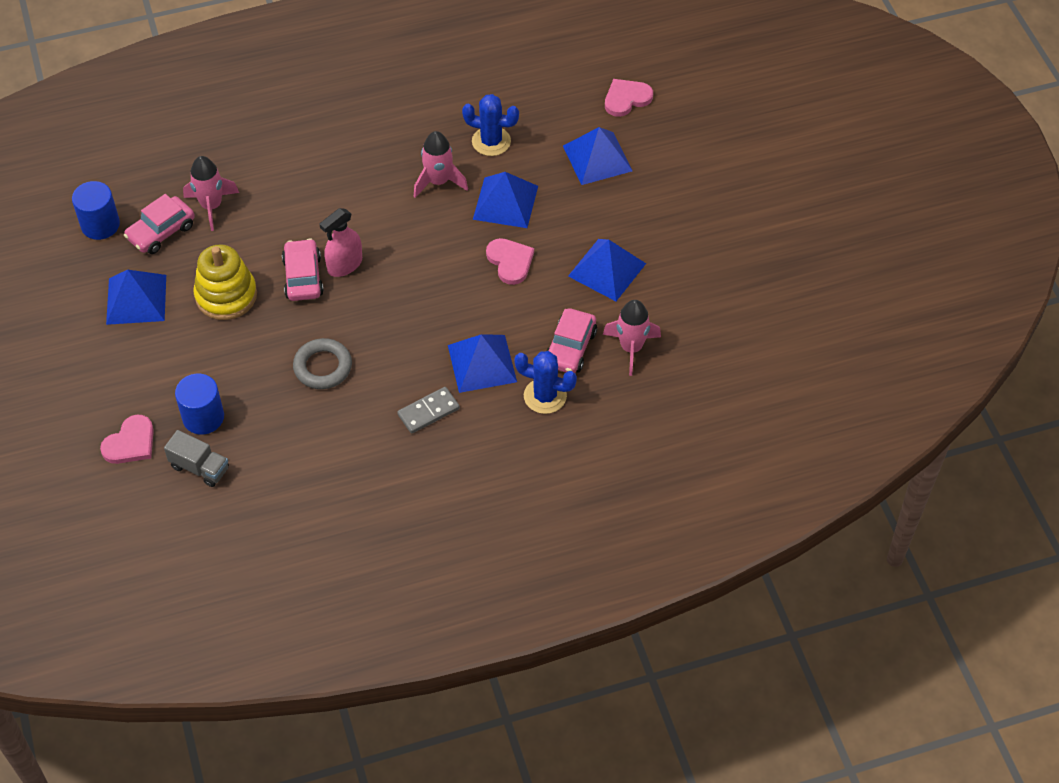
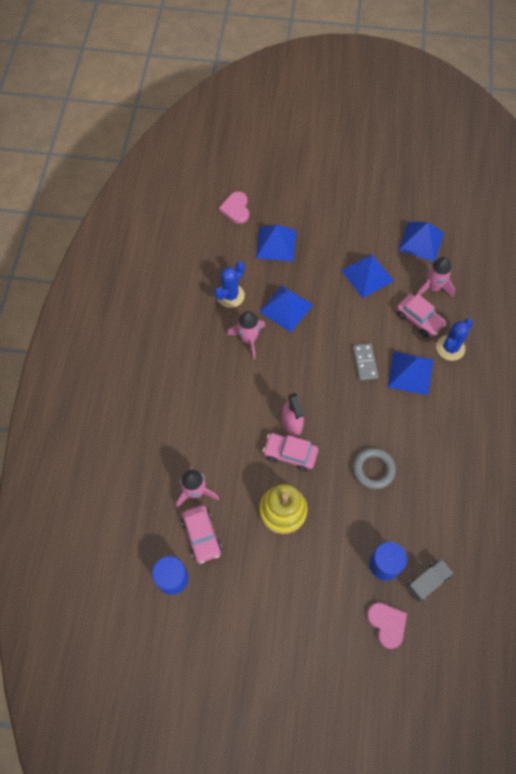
camera: 65 degrees left, 10 degrees up
(136, 299) = (257, 575): blue pyramid -> blue pyramid (421, 241)
(428, 412) = (436, 418): grey domino -> grey domino (365, 363)
(510, 262) = (336, 324): pink heart -> none

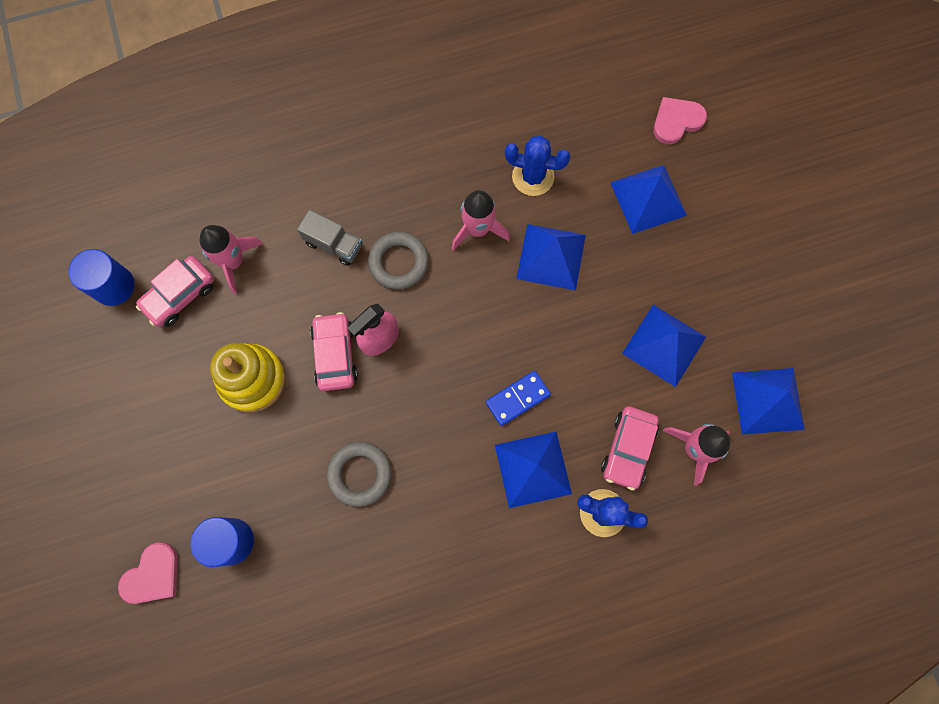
camera: 65 degrees right, 10 degrees up
(247, 392) = (398, 262): none -> grey ring
(365, 363) = (517, 399): grey domino -> blue domino
(427, 582) = (229, 608): grey truck -> grey truck (334, 244)

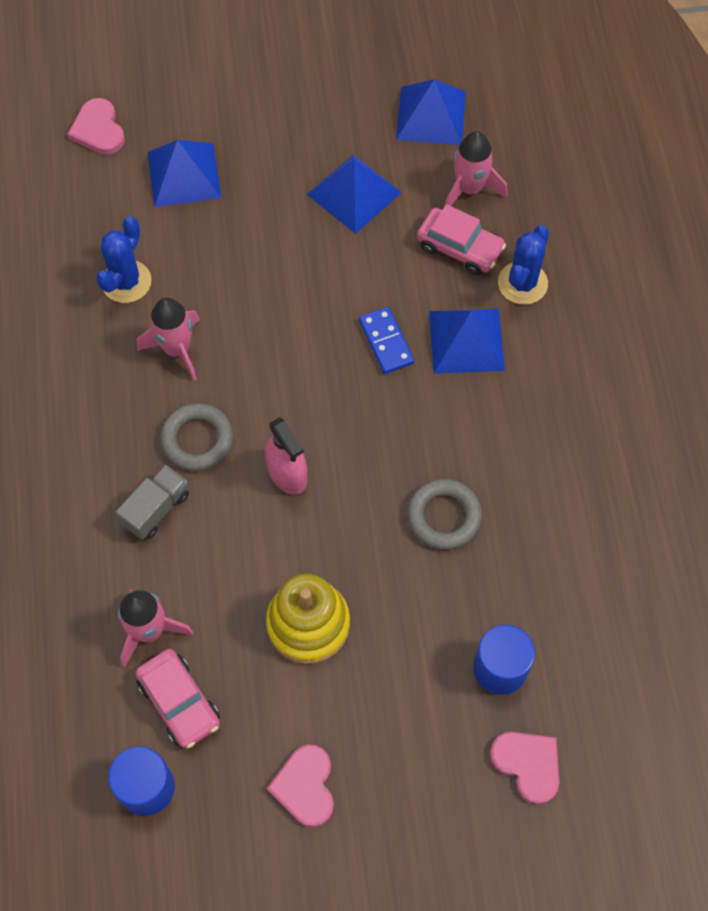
camera: 80 degrees left, 10 degrees down
(122, 401) = (305, 786): none -> pink heart
(335, 355) = (297, 525): pink car -> none
(551, 256) = (229, 281): blue pyramid -> none

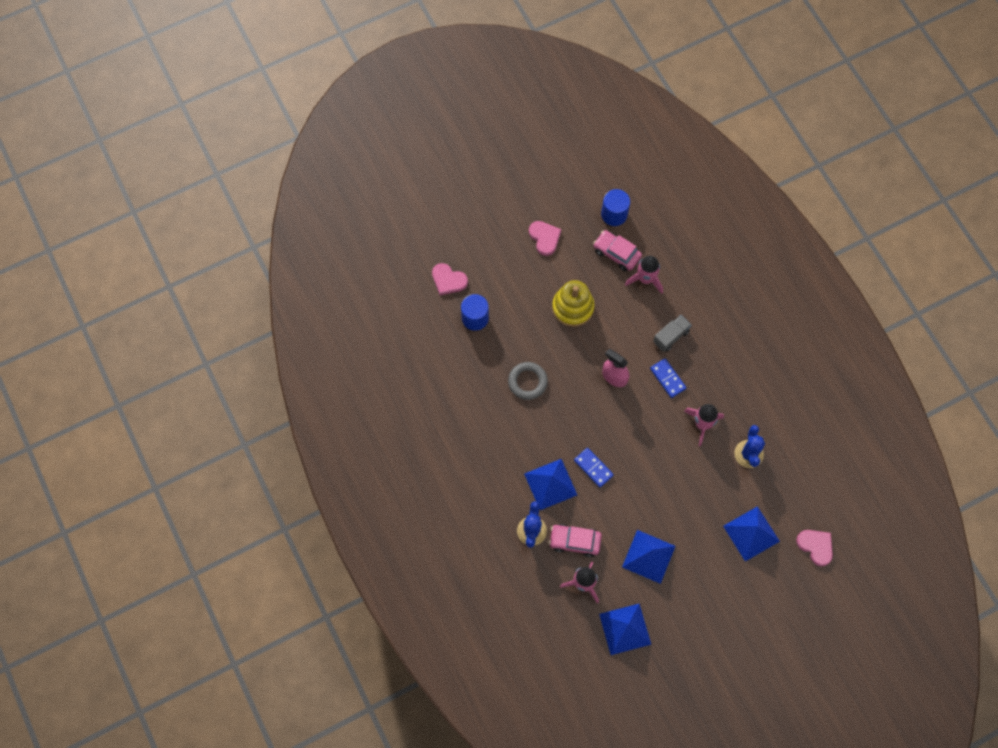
camera: 160 degrees right, 5 degrees up
(156, 509) = (671, 336): grey truck -> grey truck turned 150 degrees counterclockwise
(197, 440) = (667, 378): grey ring -> blue domino

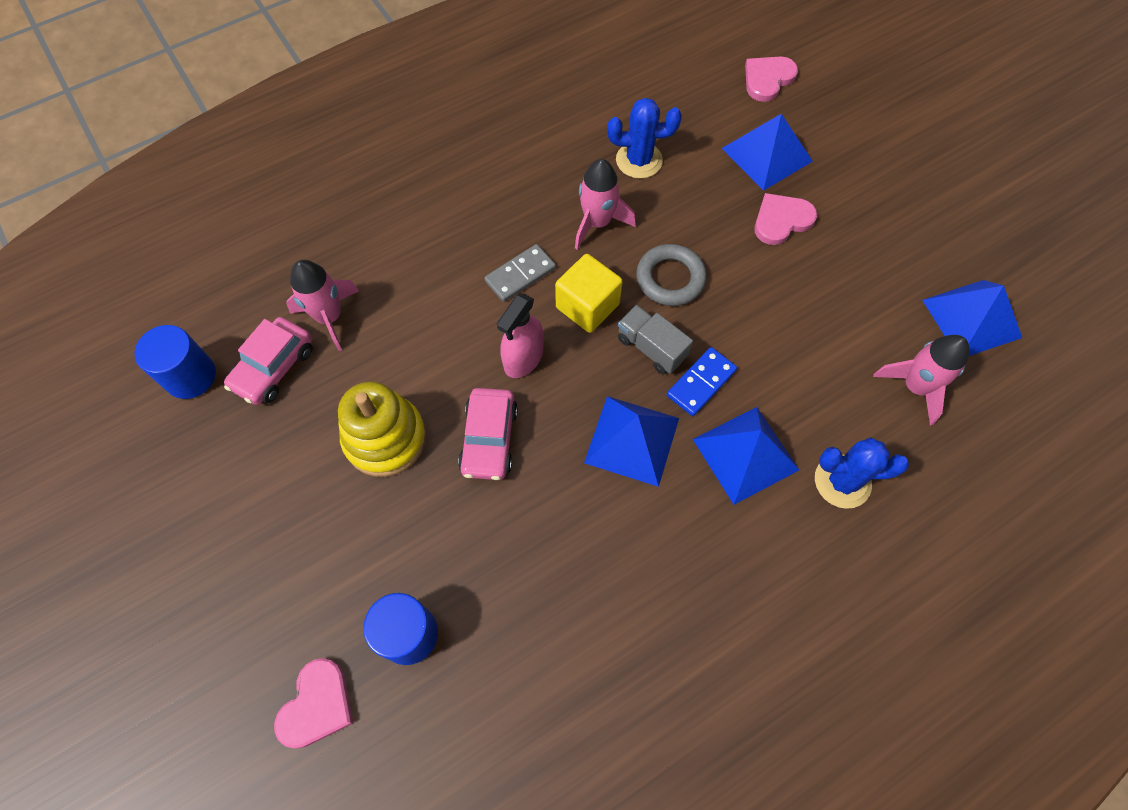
camera: 95 degrees left, 5 degrees down
(527, 382) = (545, 512): grey ring -> grey ring (670, 278)
(544, 238) = (229, 502): pink heart -> pink heart (781, 220)
(574, 541) = (843, 405): pink car -> pink car (489, 439)
(645, 413) = (587, 306): none -> yellow cube
(648, 556) = (839, 290): blue pyramid -> blue pyramid (632, 440)
(667, 378) = (520, 275): blue domino -> grey domino
(671, 336) = (441, 273): grey truck -> grey truck (651, 348)

